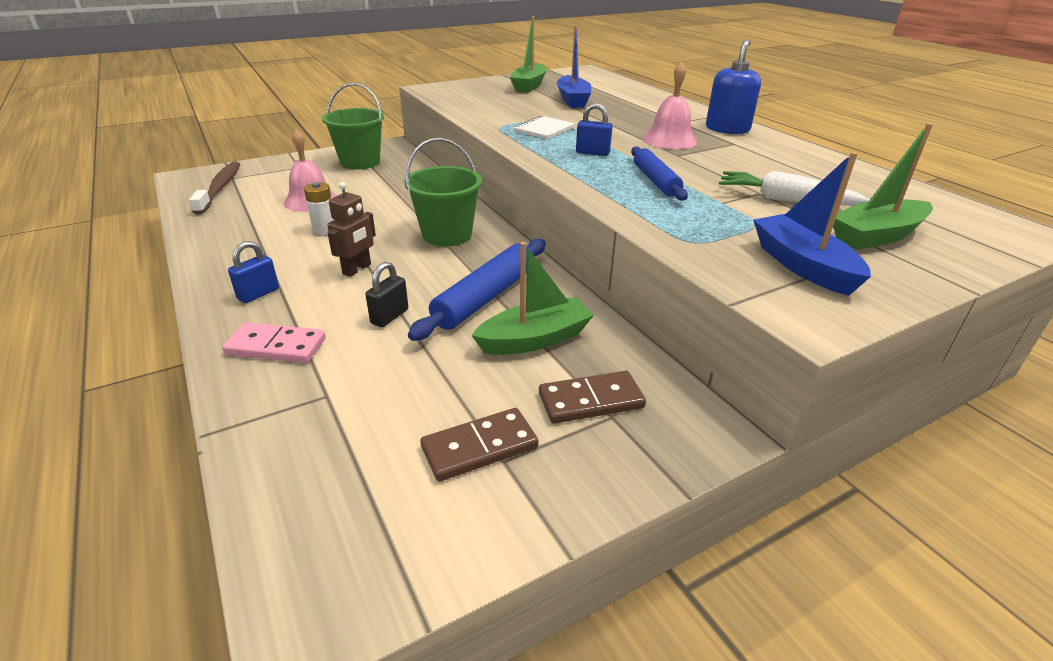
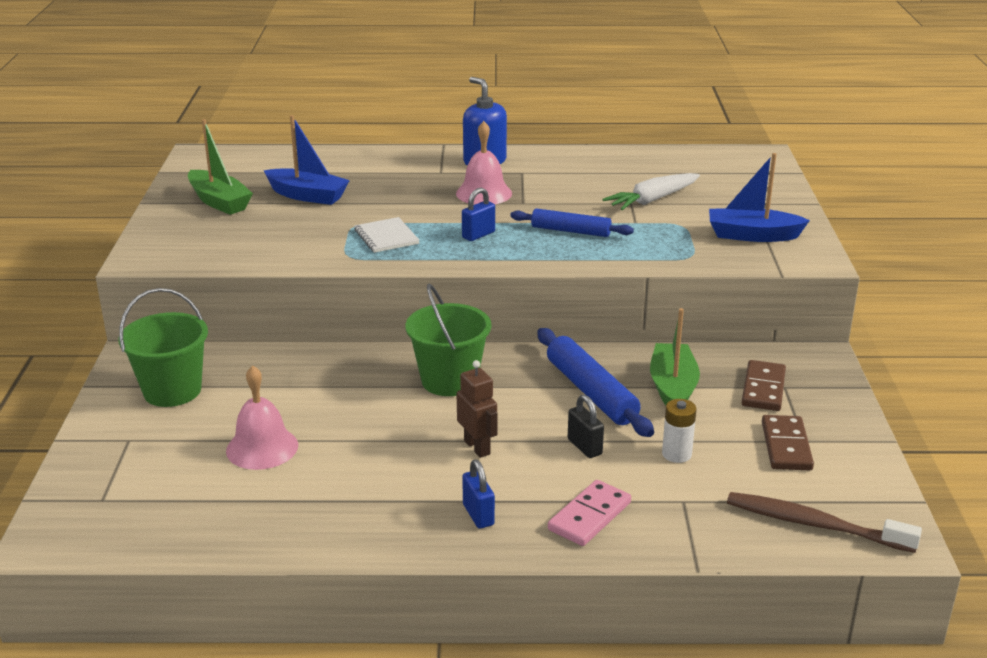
camera: 60 degrees left, 5 degrees down
(220, 188) = (133, 513): brown toothbrush -> brown toothbrush (814, 524)
(325, 230) = (360, 451): white battery -> white battery (676, 454)
(876, 236) = (731, 197): green boat -> none

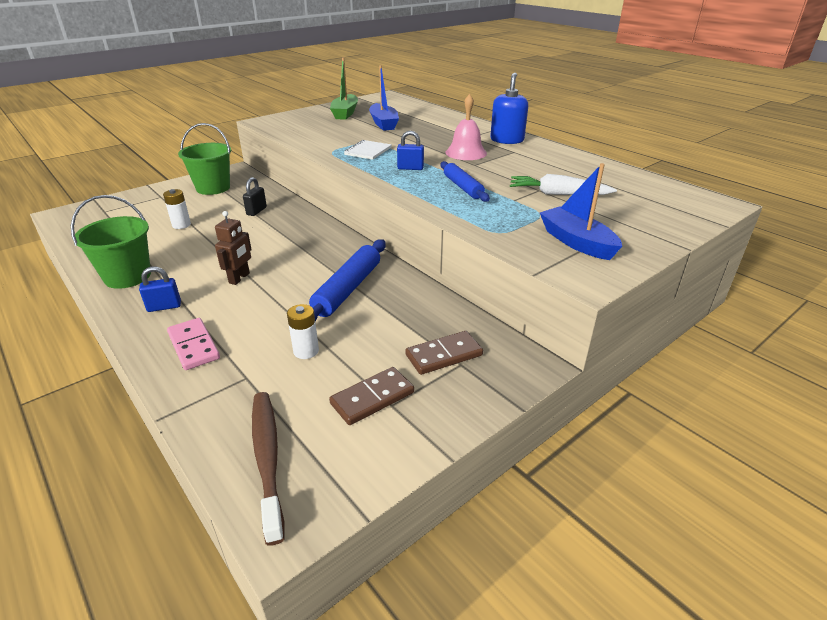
camera: 50 degrees right, 5 degrees up
(262, 448) = (181, 225): pink bell -> white battery
(449, 380) = (304, 243): green bucket -> green bucket (127, 276)
(478, 515) = (164, 307): blue padlock -> blue padlock turned 45 degrees clockwise
(584, 447) = (277, 312): black padlock -> black padlock (256, 211)
(589, 516) = (194, 346): pink domino -> pink domino turned 60 degrees clockwise
(673, 387) = (393, 316): green boat -> none

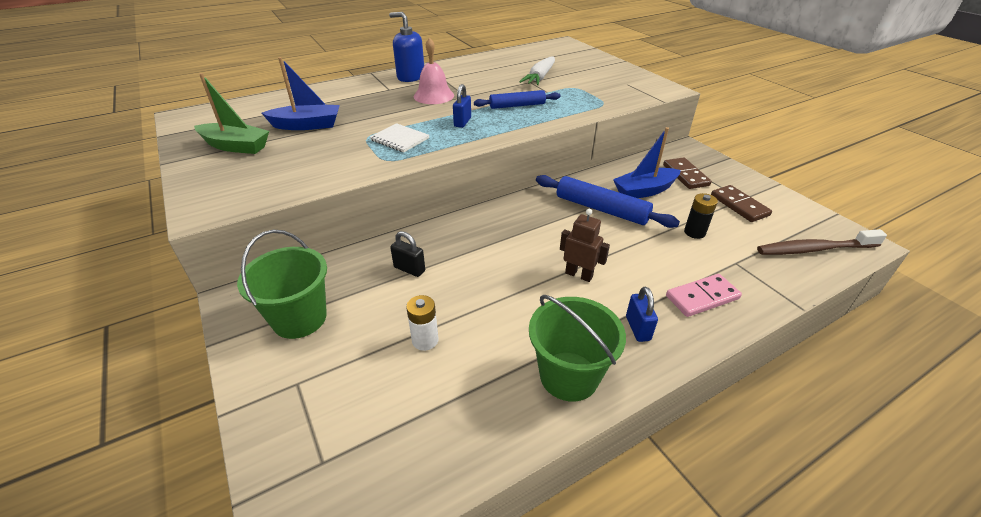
camera: 80 degrees left, 5 degrees up
(306, 351) = (694, 232): white battery -> black battery
(576, 242) = (618, 84): blue boat -> blue boat (644, 191)

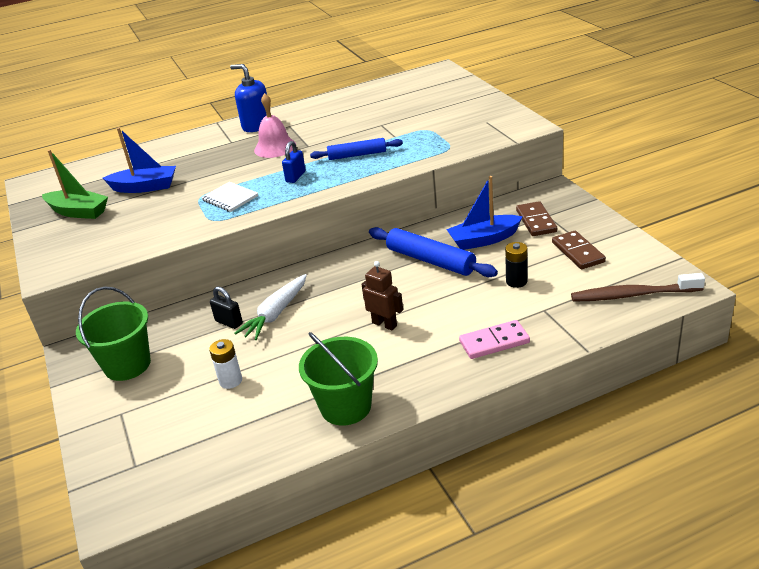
camera: 10 degrees right, 5 degrees down
(540, 77) = (394, 118): white carrot -> white carrot (276, 314)
(638, 328) = (421, 369): blue padlock -> none

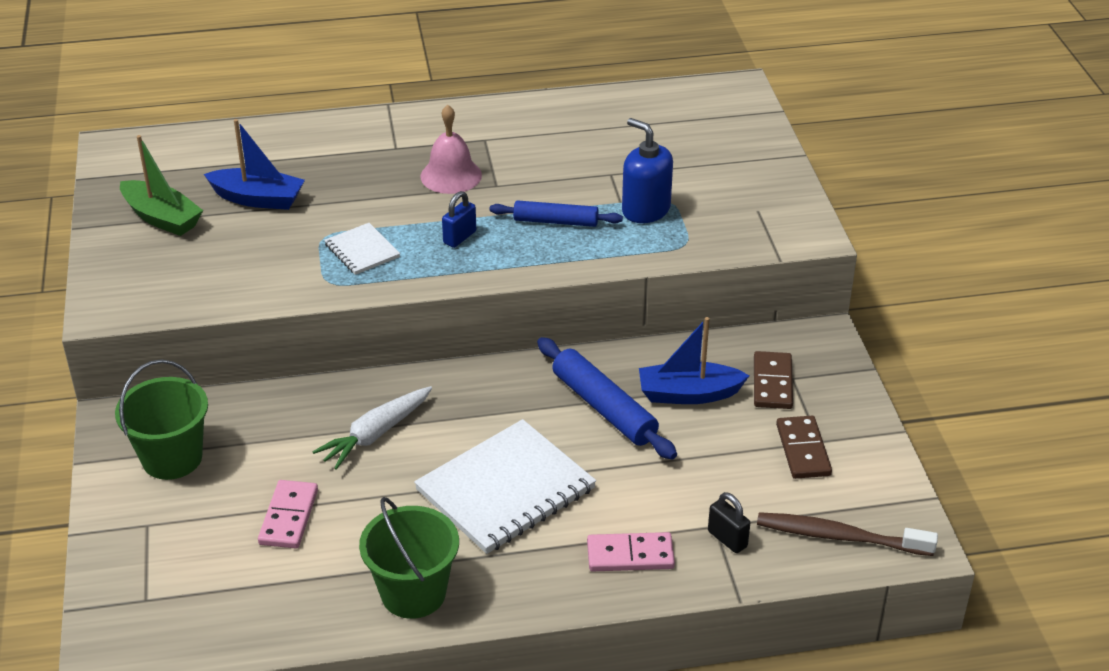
camera: 10 degrees right, 5 degrees up
(229, 322) = (313, 430): black padlock -> black padlock (727, 539)
(230, 381) = (289, 517): white battery -> pink domino
(257, 125) = (440, 126): blue soap dispenser -> blue soap dispenser (645, 210)
(384, 324) = (505, 489): brown robot -> white notebook
(516, 281) = (700, 473): black battery -> none

